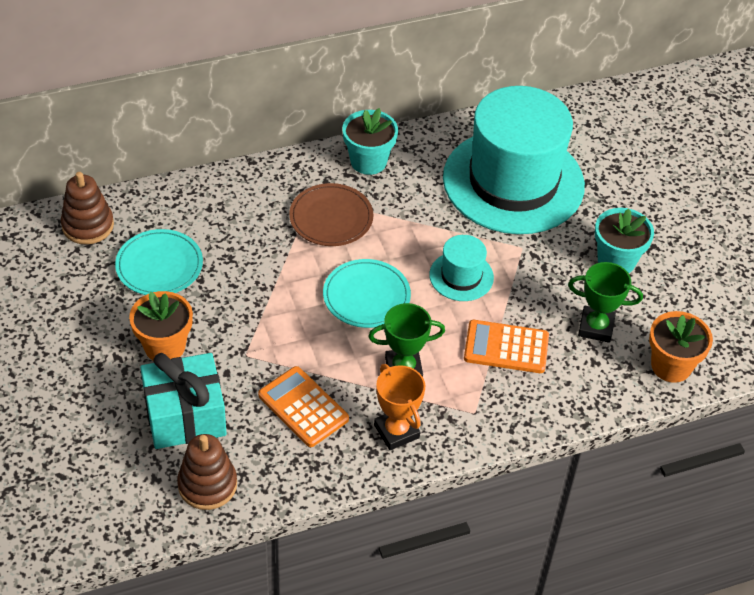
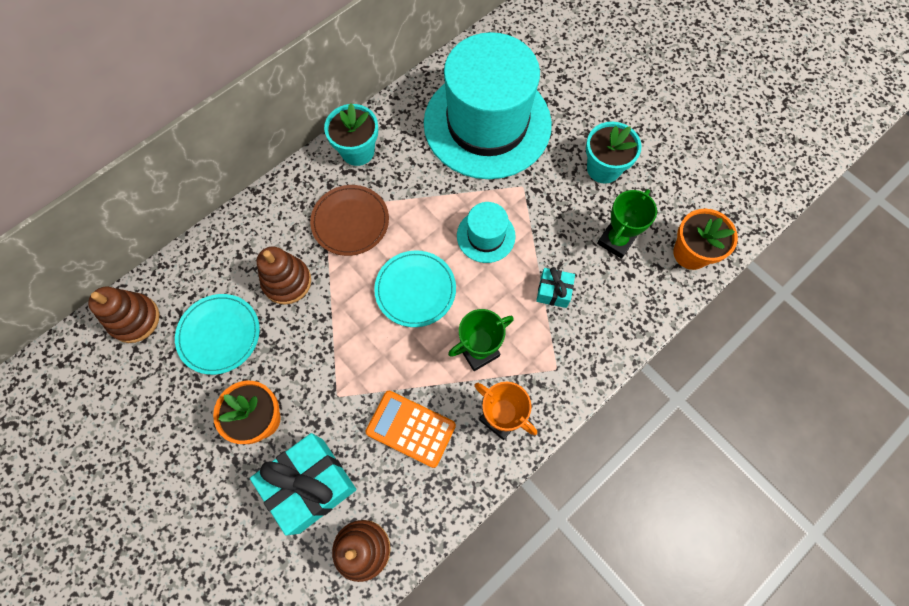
camera: 20 degrees left, 20 degrees up
(244, 245) = (287, 281): none -> brown stacking toy
(506, 347) = (553, 292): orange calculator -> turquoise gift
(596, 327) = (616, 240): green trophy -> green trophy turned 45 degrees counterclockwise

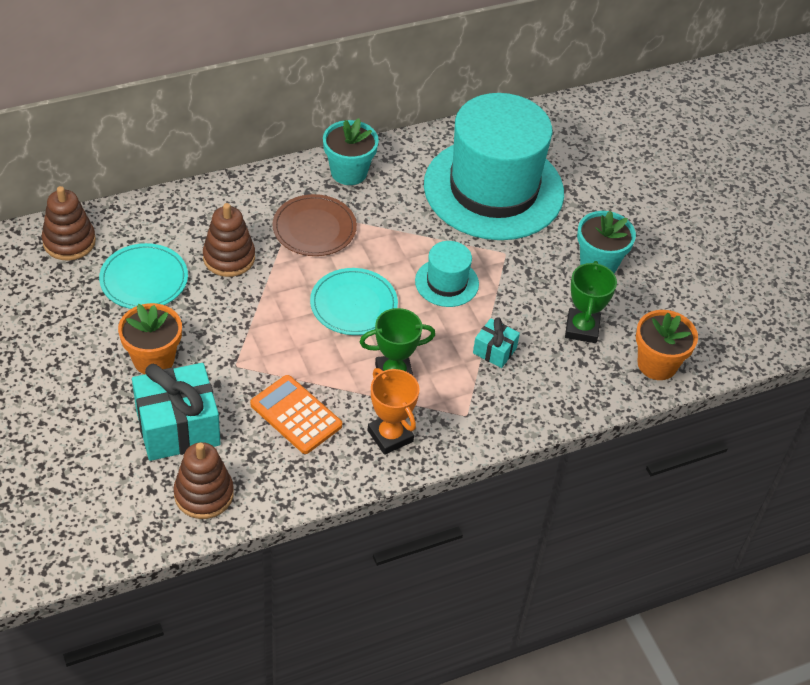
camera: 15 degrees right, 20 degrees down
(616, 240) = (581, 329): green trophy -> green trophy turned 45 degrees counterclockwise

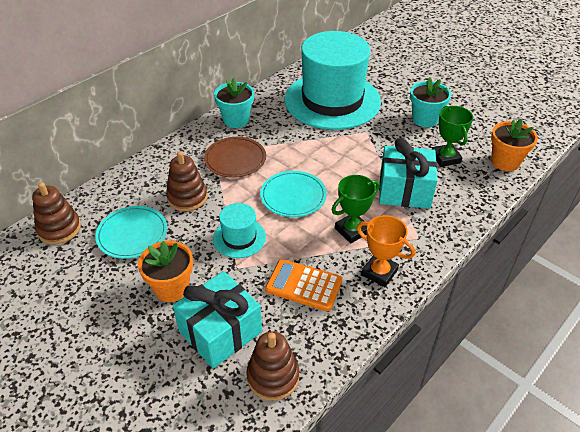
camera: 20 degrees left, 5 degrees down
(447, 282) = (343, 161): turquoise hat -> turquoise hat (239, 238)
(494, 351) = (404, 190): turquoise gift -> turquoise gift, size x2.01

